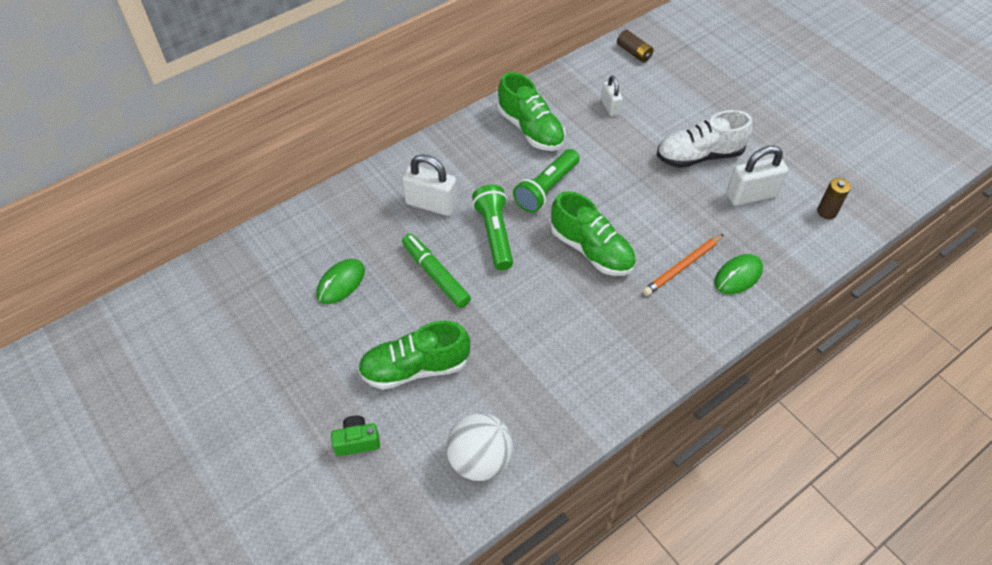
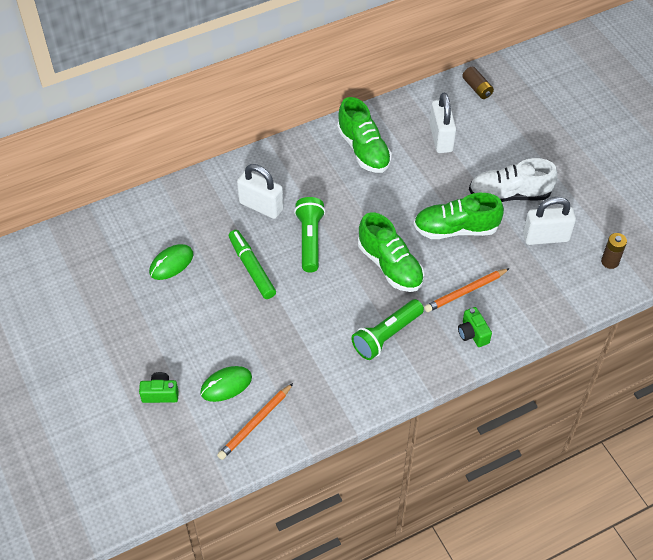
camera: 10 degrees right, 0 degrees up
(415, 368) = (218, 343): green shoe -> green shoe (456, 229)
(480, 460) = (255, 423): white ball -> orange pencil
(546, 189) = (364, 206): green flashlight -> green flashlight (386, 335)
(610, 107) = (441, 138): white padlock -> white padlock, size x1.66
(703, 313) = (472, 333): none -> green camera
(738, 276) = (512, 307): green mouse -> green mouse (226, 385)

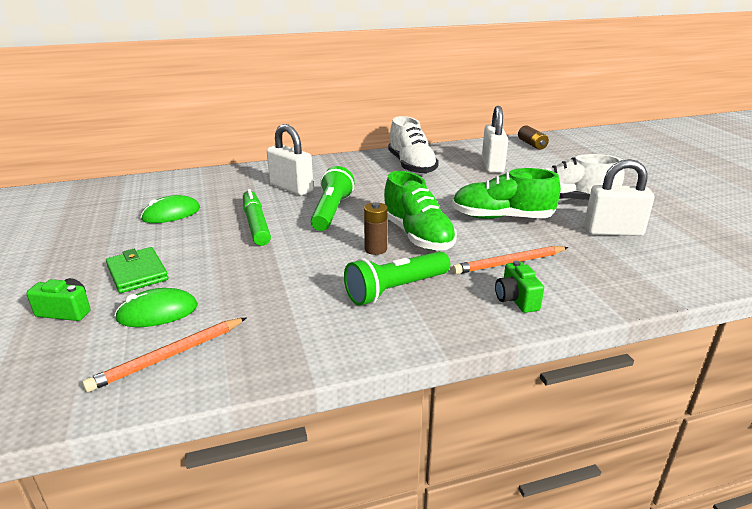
camera: 10 degrees right, 25 degrees down
(187, 345) = (137, 273): none -> green wallet
(363, 150) = (411, 166): green shoe -> white shoe
(610, 262) = (702, 256): brown battery -> brown battery (375, 249)

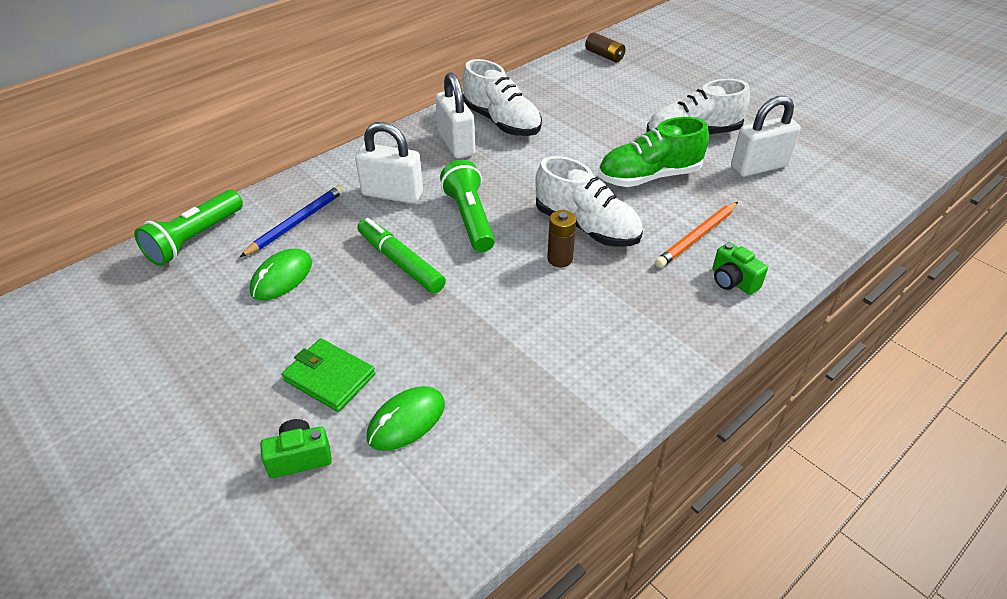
camera: 25 degrees left, 15 degrees up
(168, 356) = (471, 468): orange pencil -> none
(213, 189) = (297, 223): none -> blue pencil
(396, 289) = (620, 306): green flashlight -> green flashlight (195, 239)
(417, 235) = (586, 227): green shoe -> white shoe
(492, 165) = (587, 100): white padlock -> white padlock (456, 144)

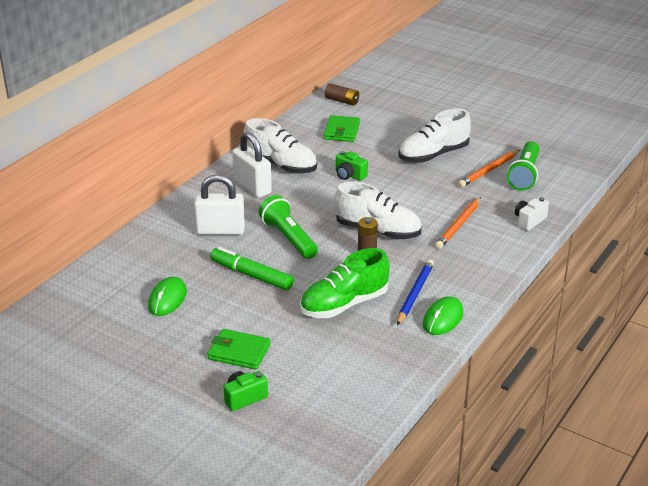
camera: 15 degrees left, 10 degrees down
(195, 239) = (82, 285): green flashlight -> green flashlight (524, 174)
(297, 223) = (156, 261): blue pencil -> blue pencil (415, 294)
(406, 421) = (305, 366): green mouse -> green mouse (443, 318)
(590, 91) = (341, 131): none -> green wallet
(649, 177) = (410, 189): green shoe -> green shoe (344, 304)
(733, 281) = (491, 249): green camera -> green camera (349, 175)
(758, 167) = (488, 171): white padlock -> orange pencil
(797, 247) = (529, 221): none -> white camera

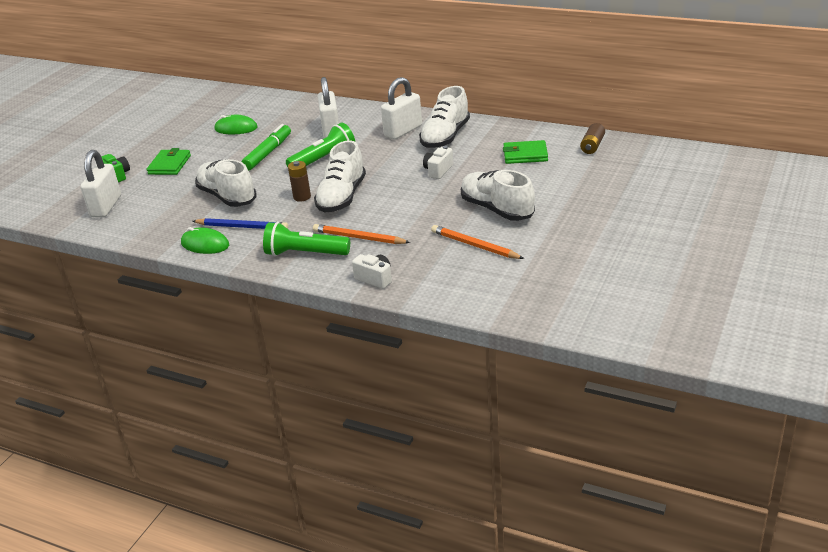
camera: 85 degrees right, 0 degrees up
(326, 401) = (106, 206): none -> white padlock
(344, 304) = (227, 197): green shoe -> white shoe
(349, 175) = (438, 171): green camera -> white camera
(524, 174) = (474, 269): green flashlight -> green flashlight (305, 253)

